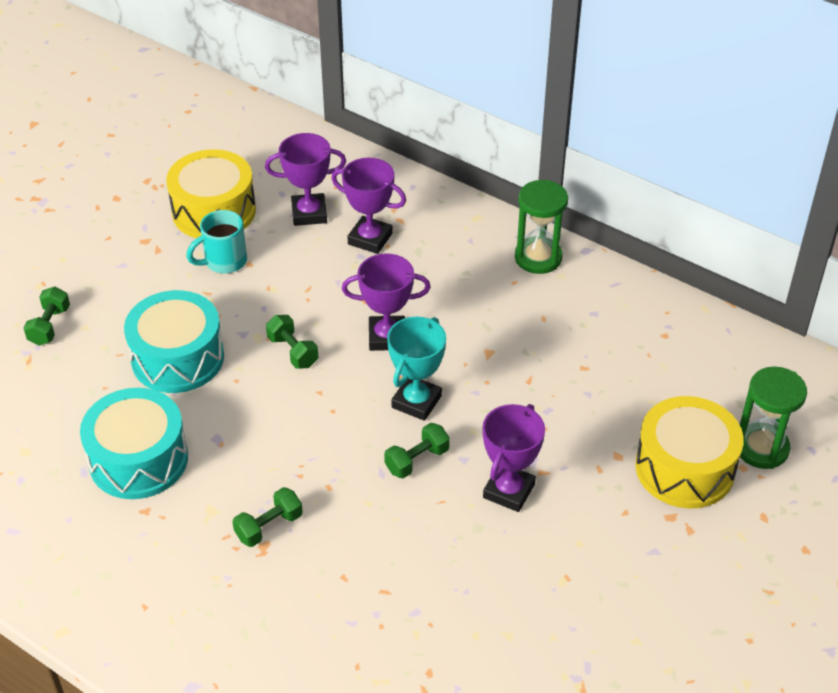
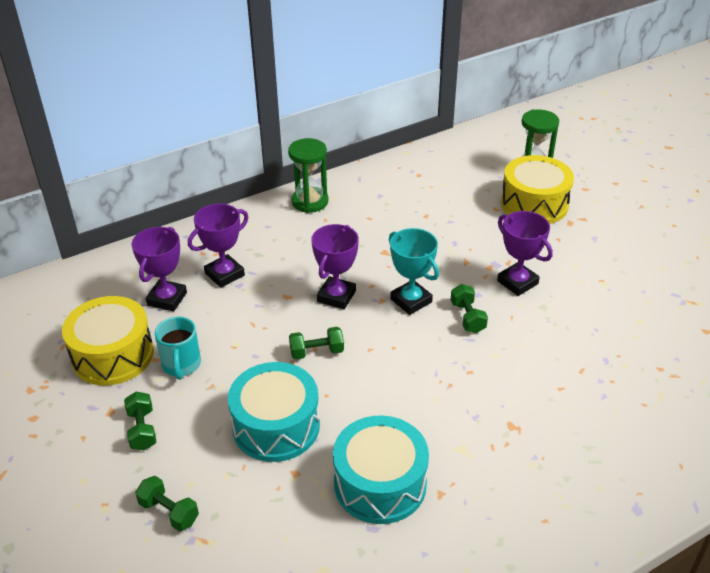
camera: 65 degrees left, 5 degrees down
(269, 526) = (494, 417): green dumbbell -> green dumbbell (142, 429)

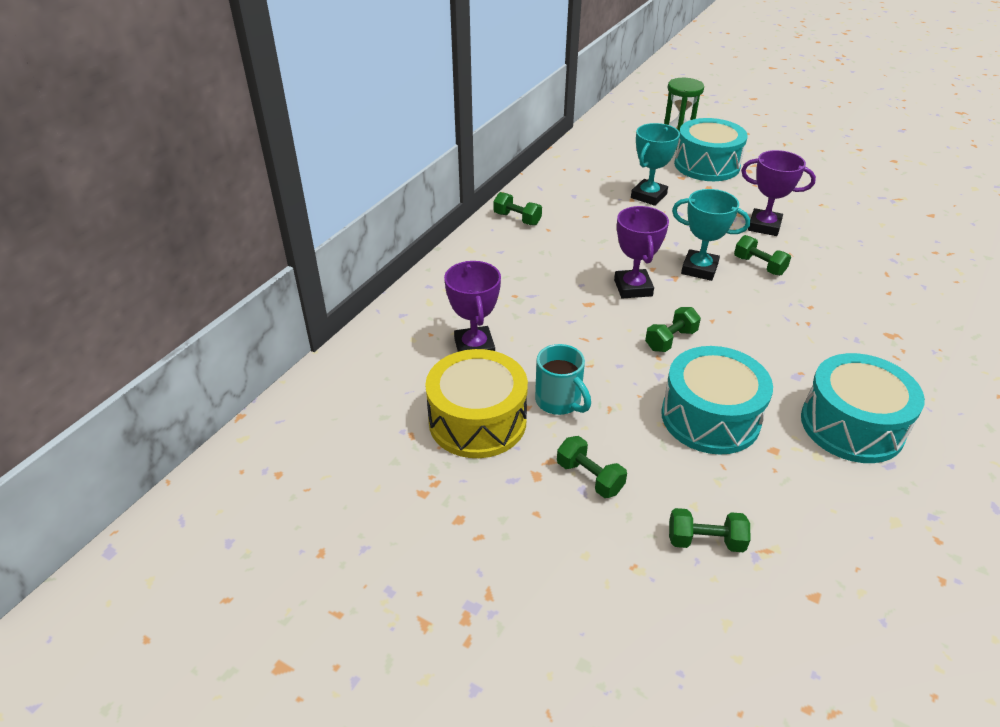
camera: 30 degrees left, 0 degrees up
(224, 274) = (507, 306): purple trophy -> none
(310, 202) = (517, 219): green hourglass -> green dumbbell
(444, 217) = (648, 196): none -> turquoise trophy
(534, 204) = (706, 165): yellow drum -> turquoise drum

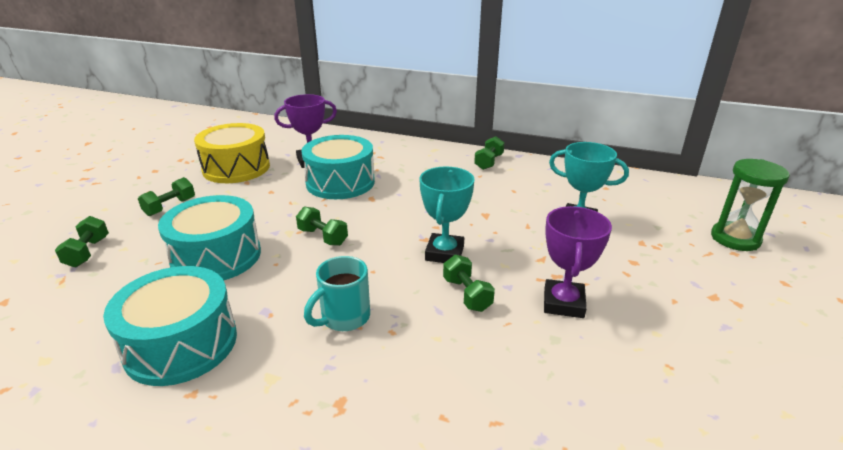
camera: 80 degrees right, 10 degrees down
(559, 402) = (249, 193): turquoise mug -> turquoise mug (344, 318)
(633, 288) = (399, 217): purple trophy -> none
(706, 165) = (692, 261): turquoise drum -> turquoise drum (340, 182)
(759, 266) = (467, 294): green dumbbell -> green dumbbell turned 60 degrees counterclockwise

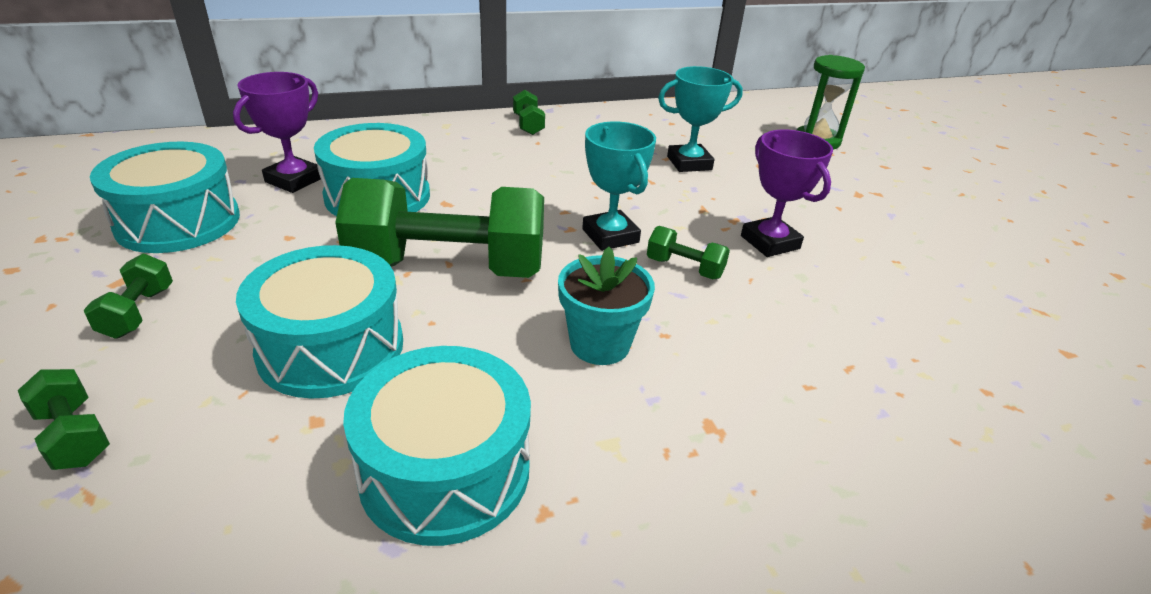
camera: 40 degrees left, 5 degrees up
(236, 168) = (178, 222): yellow drum -> turquoise drum
(323, 237) = (448, 268): green dumbbell -> green dumbbell, size x2.40
(344, 318) = (600, 344): turquoise mug -> turquoise flower pot

